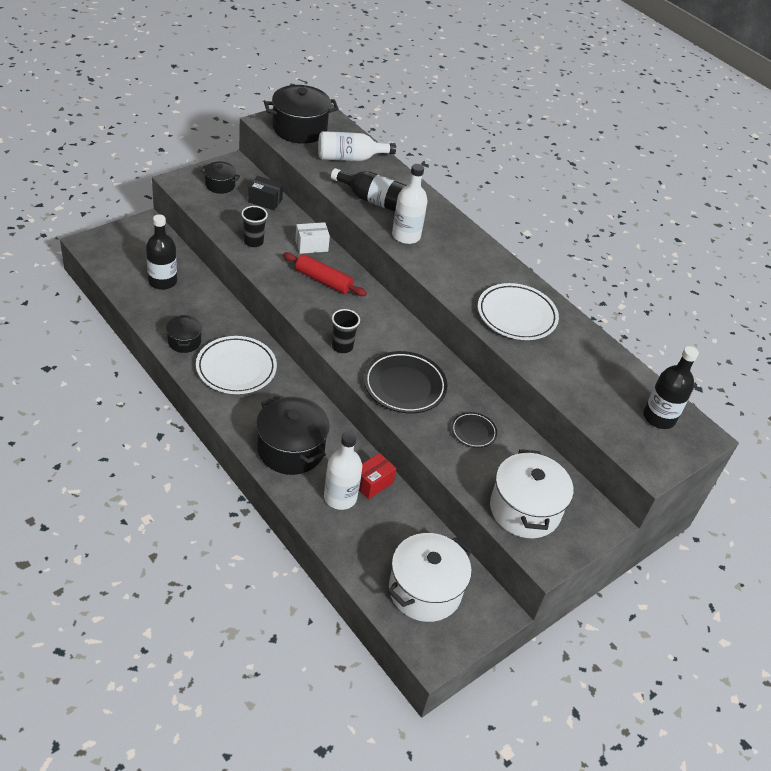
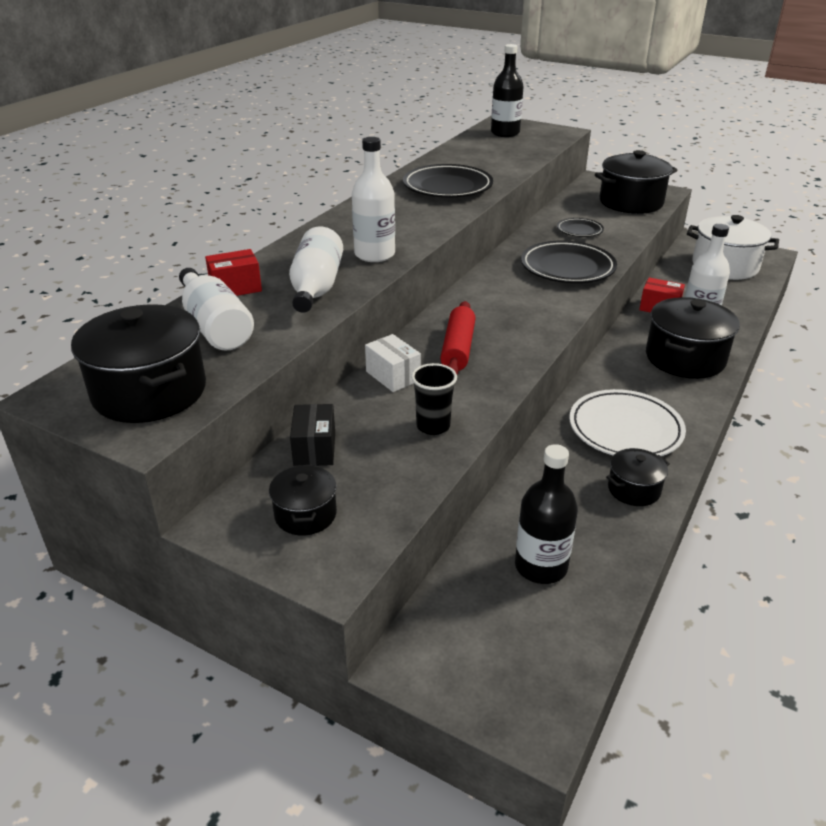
camera: 105 degrees left, 10 degrees down
(342, 346) = (557, 310): black cup -> none
(373, 200) = (316, 288): black bottle -> white bottle
(392, 174) = (235, 288): none -> red box
(516, 315) = (447, 187): white plate -> black plate
(524, 509) = (631, 202): white pot -> black pot

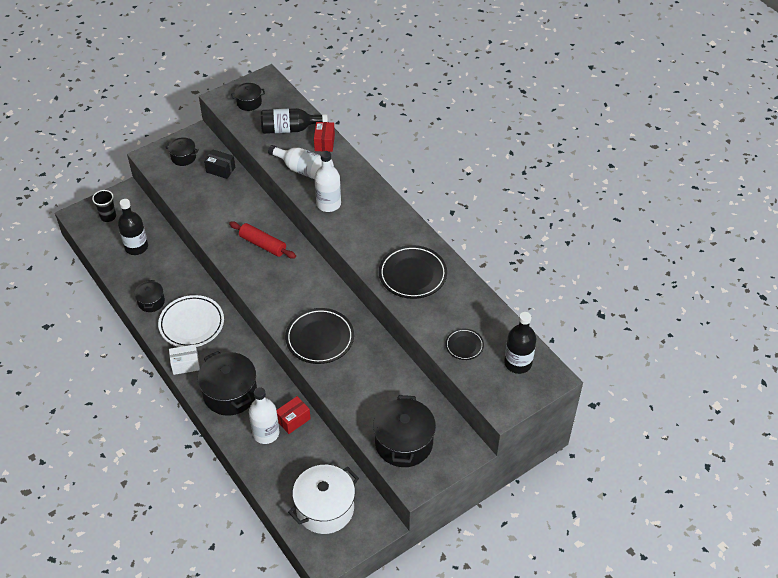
camera: 115 degrees right, 15 degrees up
(149, 392) = (249, 103): black pot -> black pot, size x0.53
(215, 326) = (289, 129): white bottle -> black bottle
(393, 376) = (256, 211): white box -> white box (185, 364)
(433, 426) = (207, 211): black cup -> black cup (108, 217)
(579, 230) = (371, 377): black plate -> black plate (464, 346)

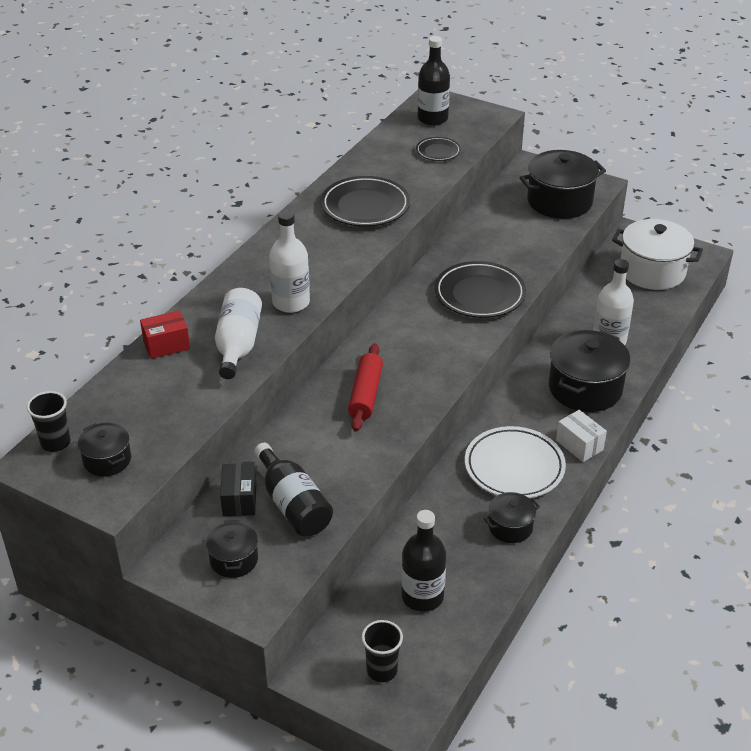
camera: 115 degrees left, 10 degrees down
(274, 88) = (55, 443): none -> black cup
(289, 129) = (153, 390): black bottle -> black bottle (293, 504)
(293, 420) = (574, 326): red box -> none

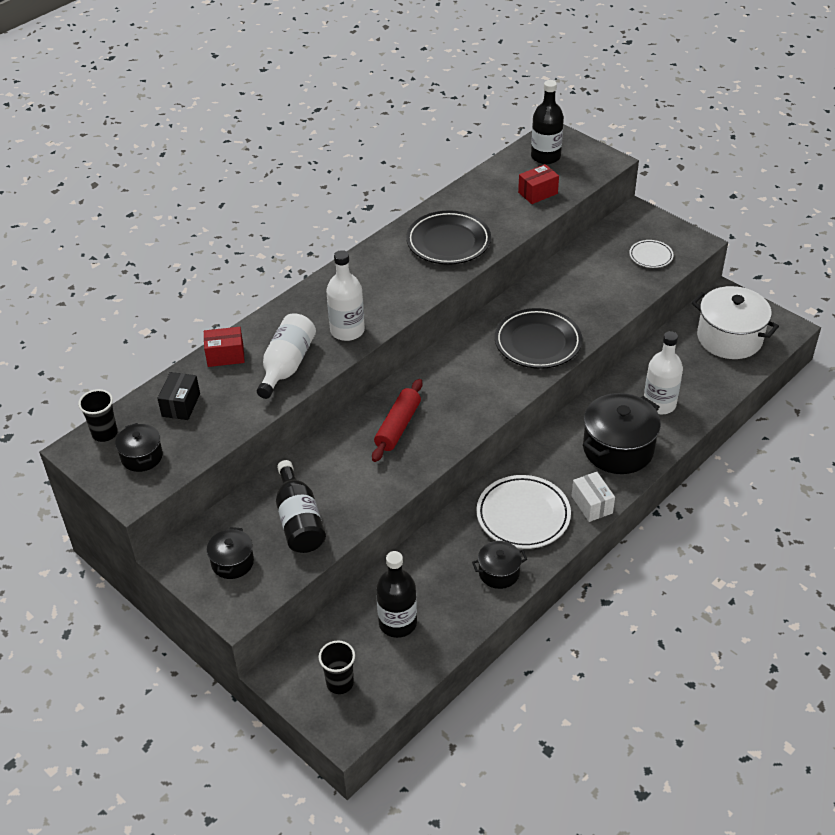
camera: 15 degrees right, 5 degrees up
(239, 500) = (255, 508): black box -> black box (181, 405)
(438, 151) = (538, 193): black plate -> red box
(559, 201) = (651, 256): black pot -> white plate

